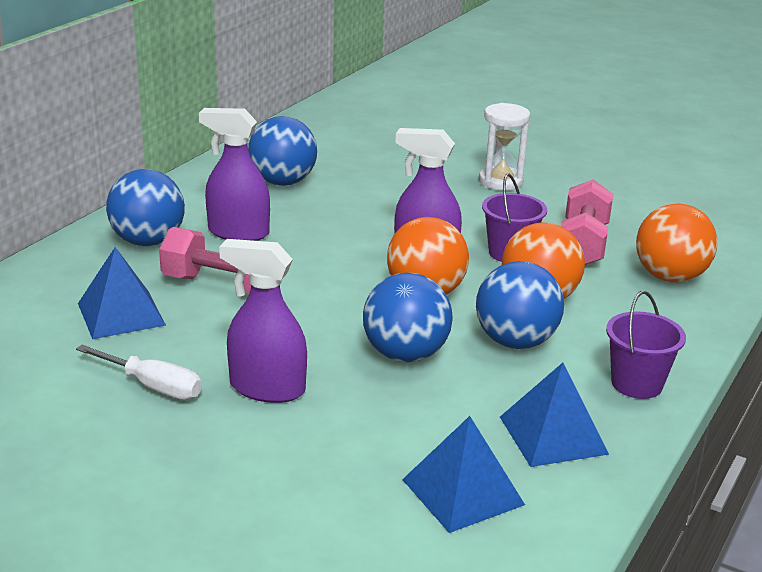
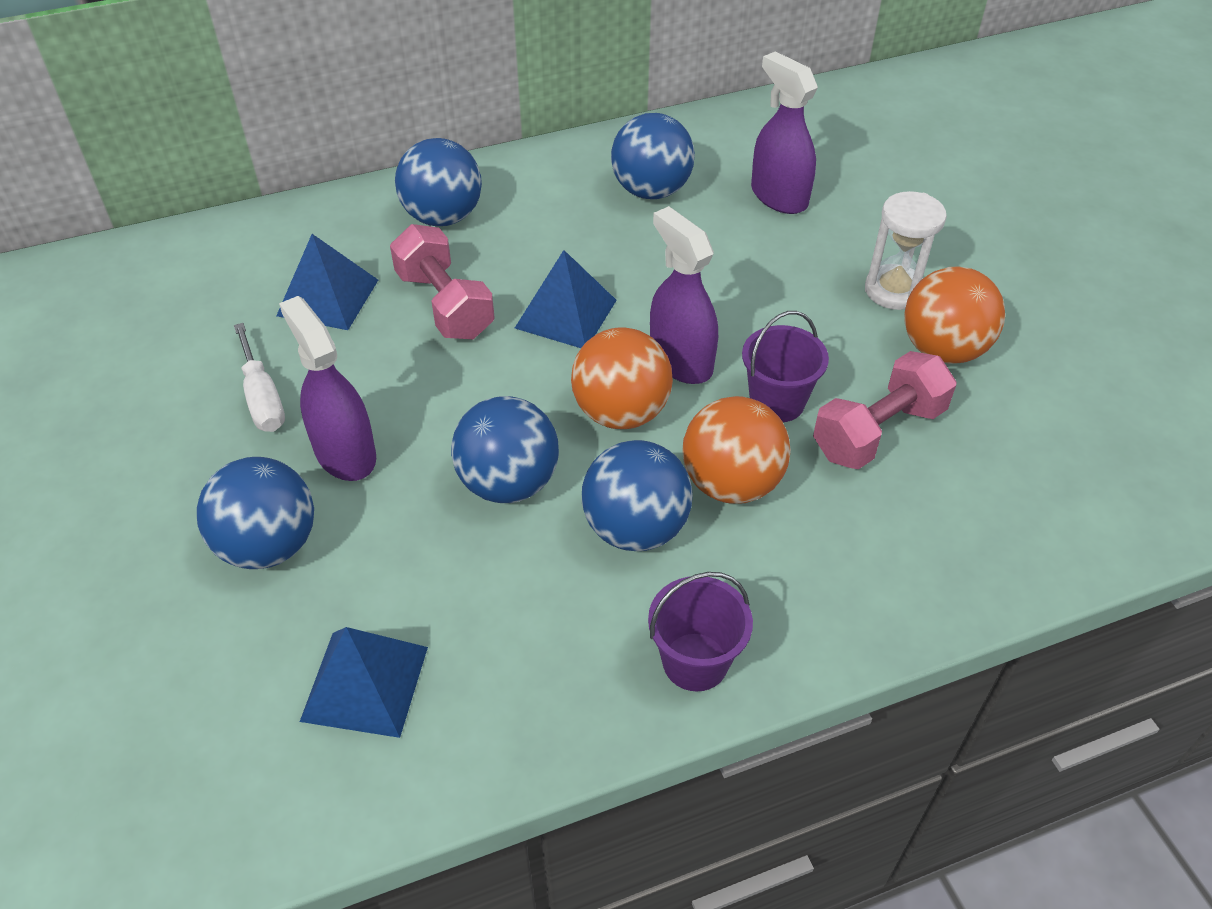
camera: 40 degrees right, 20 degrees up
(238, 233) = (533, 242): purple spray bottle -> purple spray bottle (779, 196)
(285, 459) = (269, 545): none -> blue ball
(553, 435) = (526, 672): blue pyramid -> blue pyramid (565, 314)
(670, 277) = (928, 534): orange ball -> orange ball (943, 349)

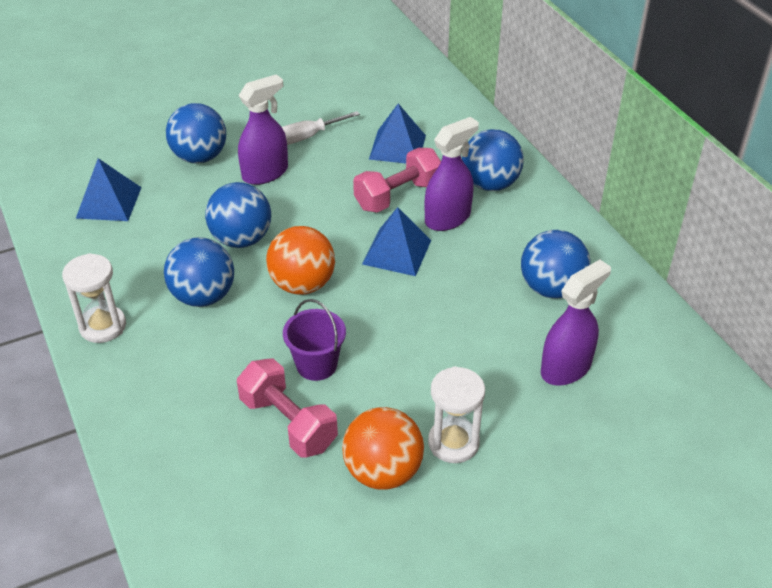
camera: 85 degrees right, 5 degrees down
(680, 360) = (355, 312): purple spray bottle -> purple spray bottle (448, 218)
(695, 662) = (103, 326): purple bucket -> white hourglass
(731, 483) = (239, 341): orange ball -> none

